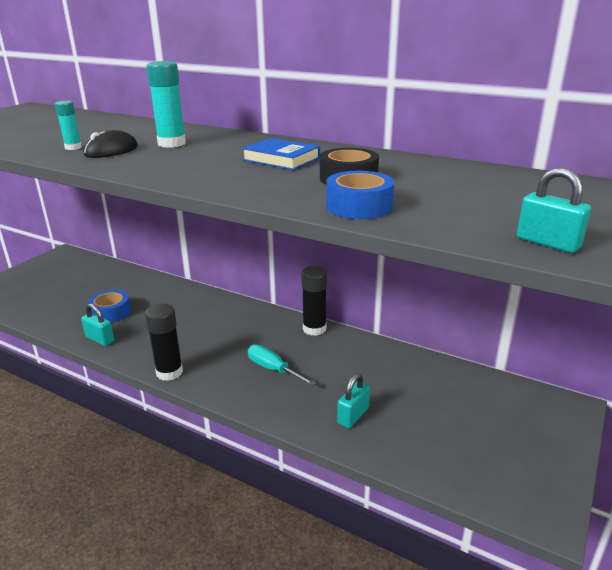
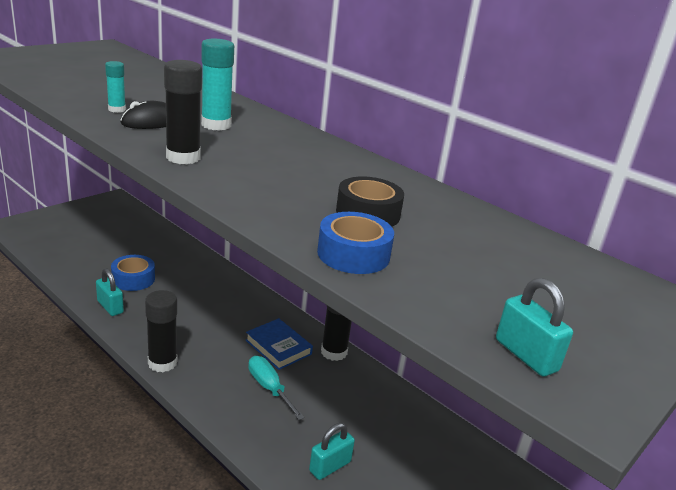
camera: 10 degrees right, 0 degrees up
(160, 169) = (183, 157): none -> black glue stick
(281, 159) = (314, 170): blue book -> blue book (278, 347)

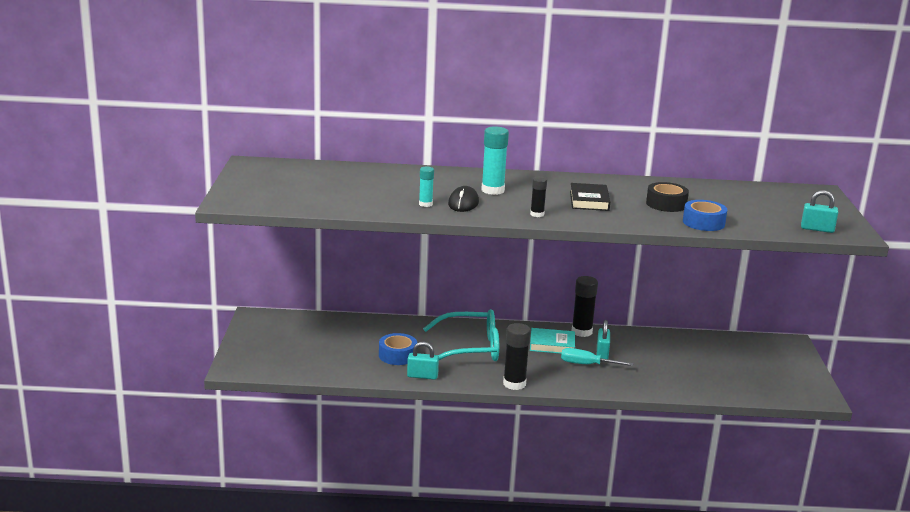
camera: 40 degrees left, 5 degrees down
(183, 157) = (537, 214): black glue stick -> black glue stick, size x0.57
(201, 307) = (471, 348): none -> turquoise glasses
(278, 347) = (552, 344): blue book -> turquoise book
(283, 171) = (589, 201): none -> black book
(330, 466) = (672, 378): turquoise padlock -> turquoise padlock (602, 353)

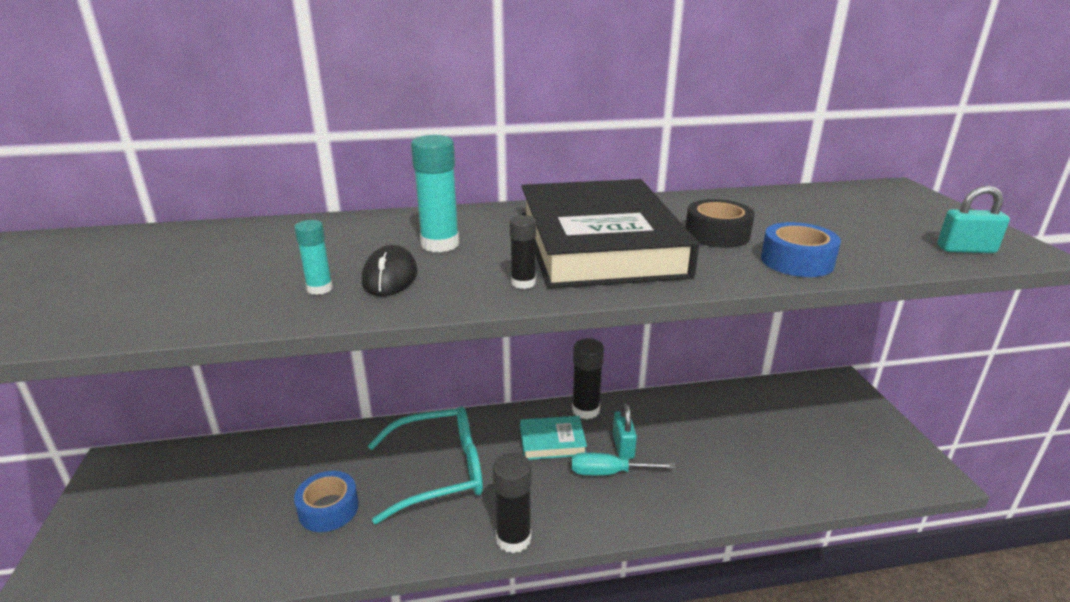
camera: 10 degrees left, 5 degrees up
(422, 376) = (367, 550): turquoise padlock -> none
(589, 201) = (599, 244): black book -> black book, size x2.25

